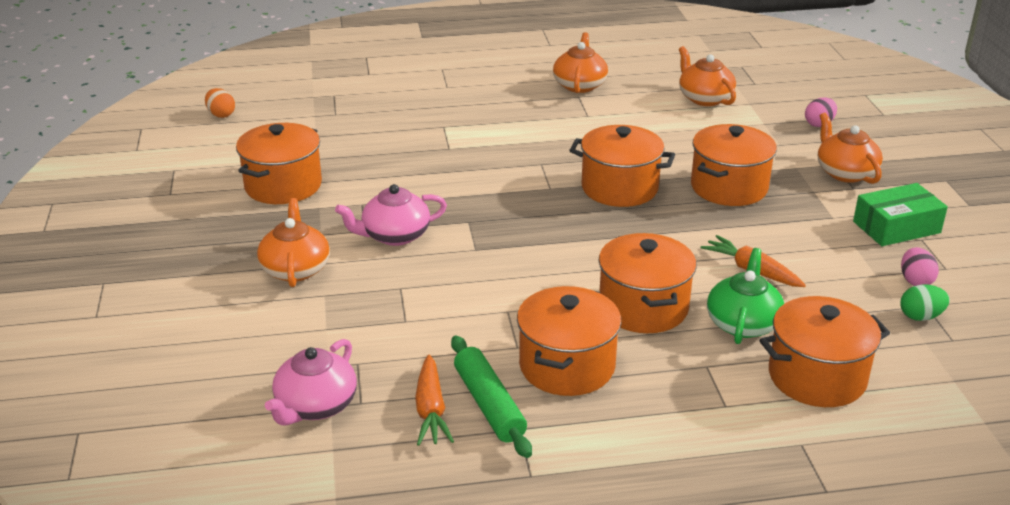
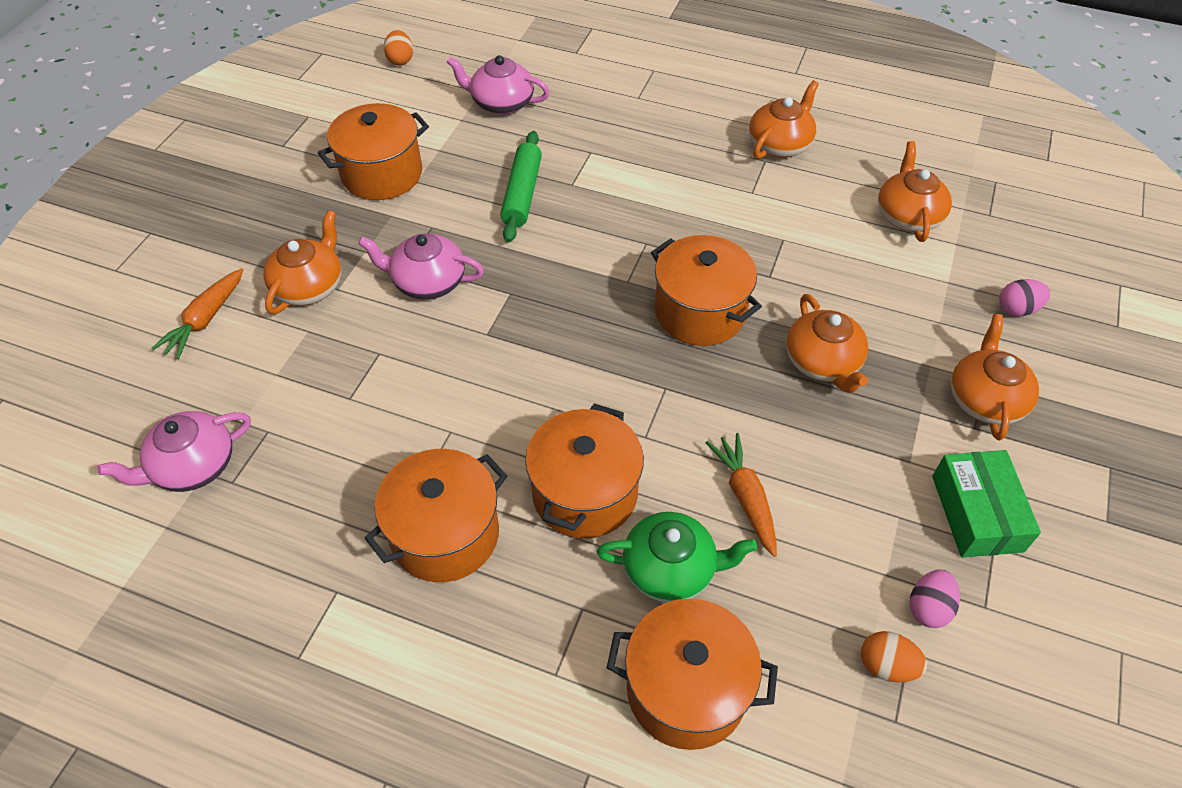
camera: 30 degrees right, 20 degrees up
(339, 118) = (501, 103): none -> pink teapot
(431, 410) = (280, 524): orange carrot -> orange carrot (205, 320)
(489, 405) = (335, 546): green rolling pin -> green rolling pin (522, 194)
(729, 187) = (823, 362): orange pot -> orange teapot
(743, 323) = (671, 569): green teapot -> green teapot turned 45 degrees clockwise
(896, 227) = (977, 513): green box -> green box turned 75 degrees clockwise
(920, 316) = (886, 665): green egg -> orange egg

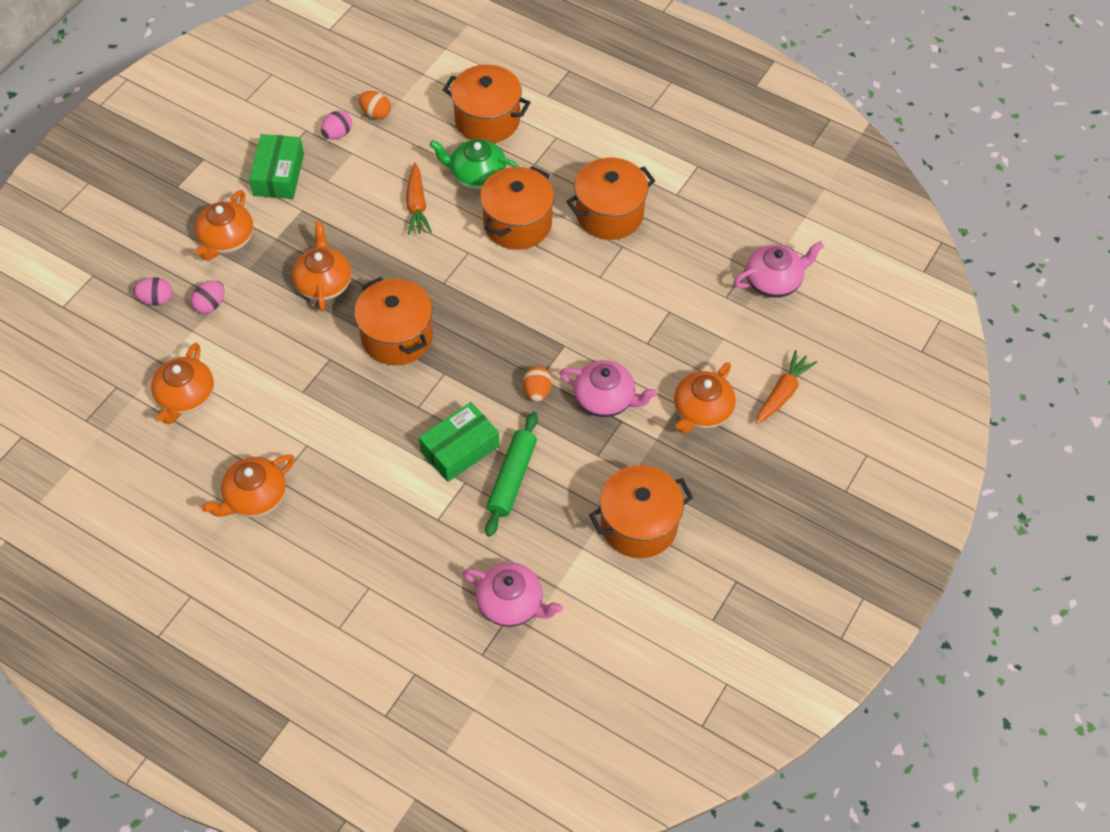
camera: 170 degrees left, 5 degrees up
(400, 60) = (612, 695): orange egg -> orange egg (537, 391)
(585, 211) = (460, 449): none -> green box
(947, 313) = (210, 305): none -> pink egg

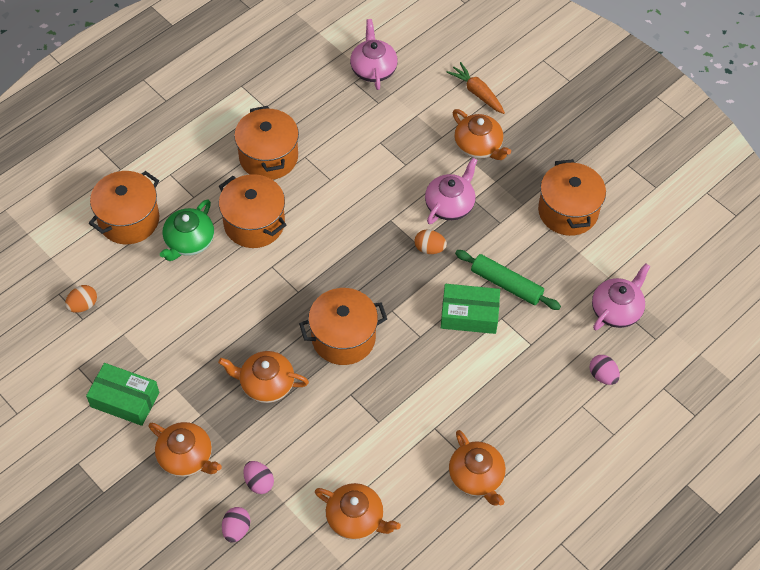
camera: 75 degrees left, 0 degrees up
(337, 134) = (95, 341): pink egg -> pink egg (602, 376)
(417, 206) = (206, 294): orange carrot -> none
(460, 449) = (469, 314): green box -> green box turned 60 degrees counterclockwise

